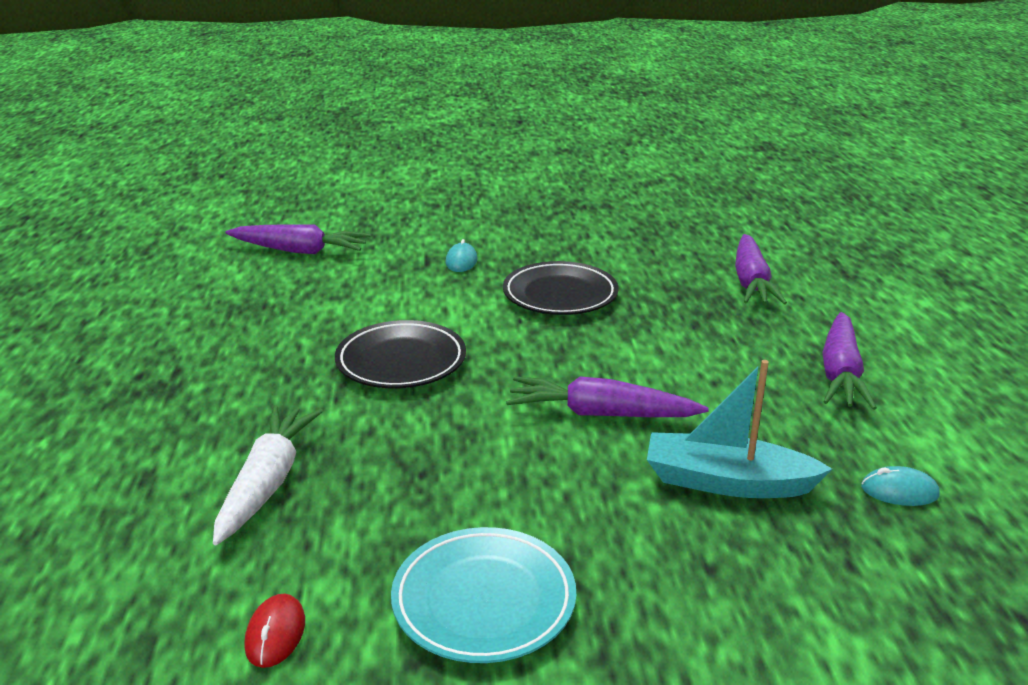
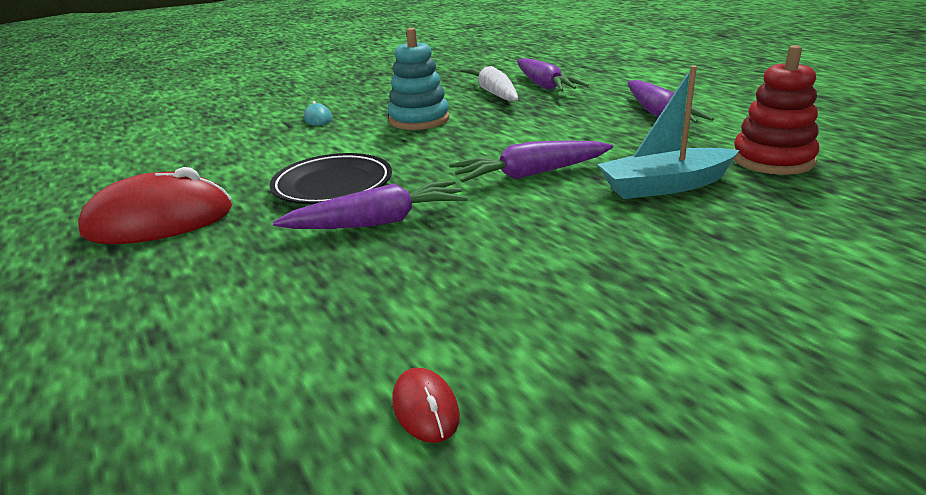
camera: 25 degrees left, 0 degrees up
(230, 353) = (159, 220): none -> red mouse
(268, 482) = (293, 297): white carrot -> white carrot (493, 93)
(300, 251) = (164, 142): purple carrot -> purple carrot (378, 222)
(484, 600) = (584, 313): turquoise plate -> none
(560, 295) = (419, 120): black plate -> turquoise stacking toy
(899, 491) = (772, 160): turquoise mouse -> red stacking toy

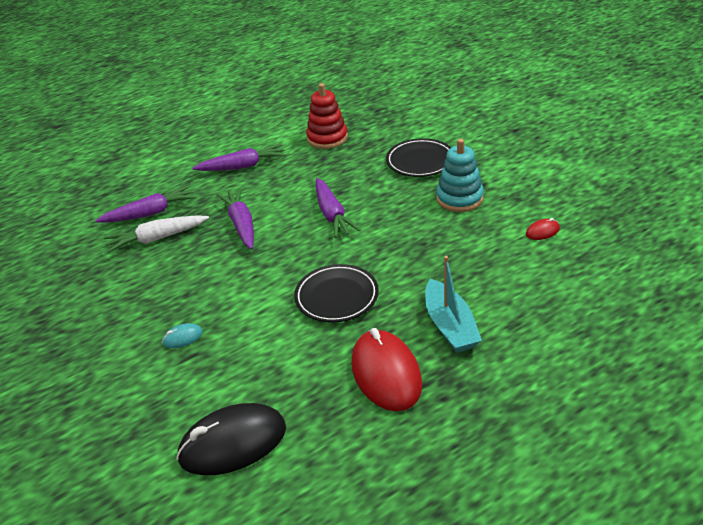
camera: 90 degrees left, 10 degrees up
(149, 150) = (233, 443): none -> black mouse
(378, 222) = (392, 267): purple carrot -> purple carrot (241, 224)
(419, 120) = (211, 273): turquoise stacking toy -> turquoise stacking toy (459, 198)
(665, 186) = (355, 171): turquoise boat -> turquoise boat (450, 326)
(722, 246) = (420, 161): none -> black plate

